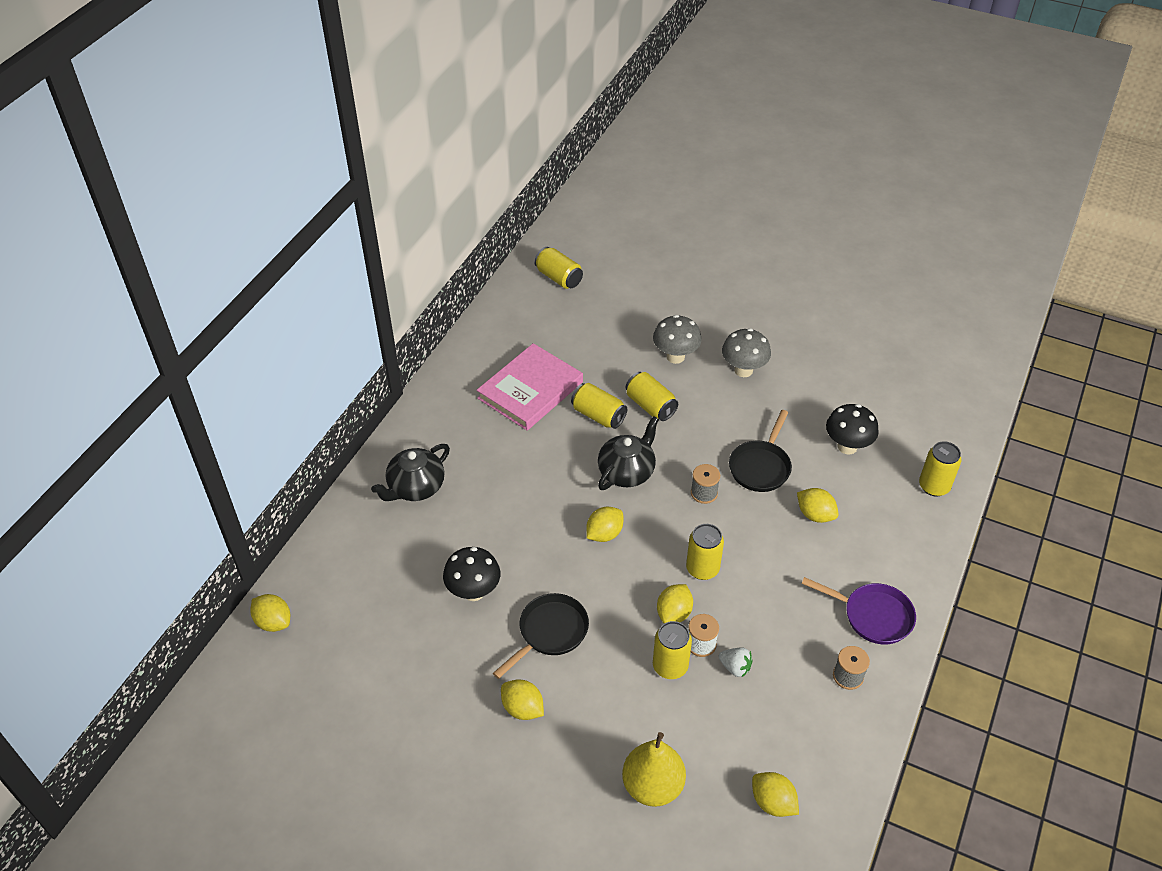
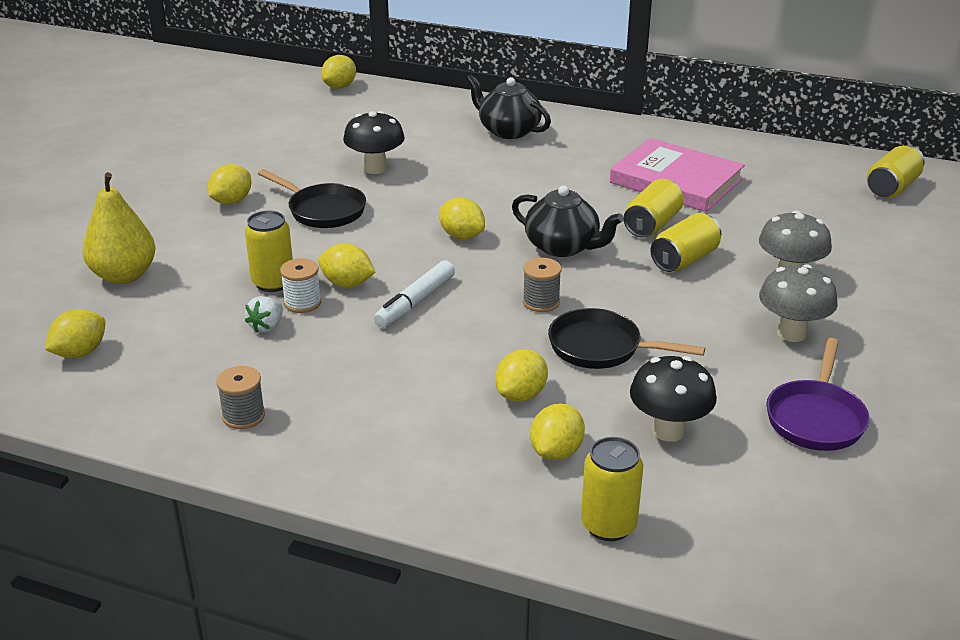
camera: 85 degrees right, 15 degrees down
(702, 569) = (415, 302): yellow can -> white marker
(871, 502) = (556, 452): none -> yellow lemon
(872, 616) = (342, 443): purple pan -> purple pan (816, 418)

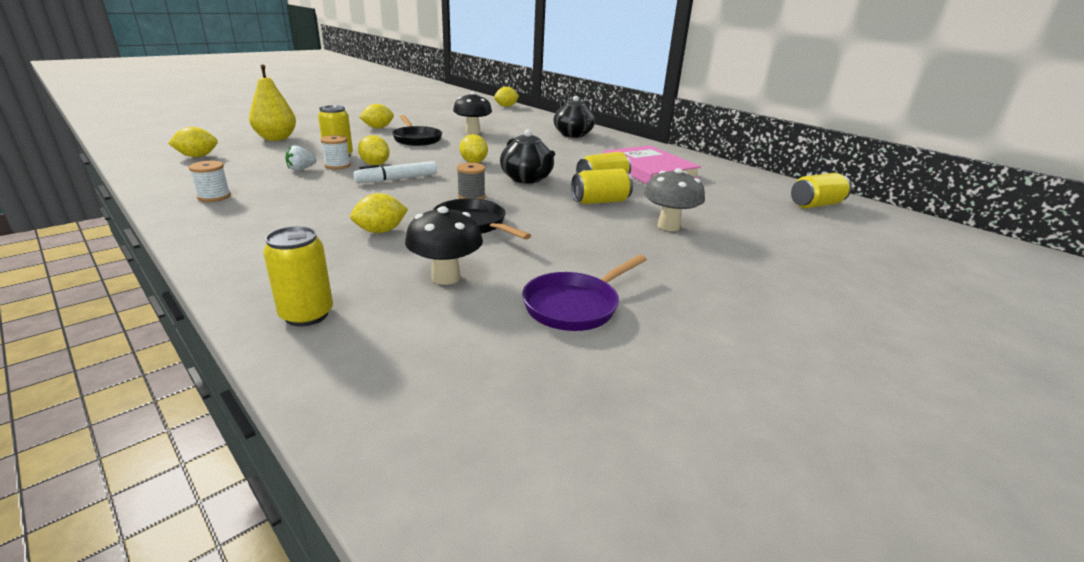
camera: 25 degrees right, 5 degrees down
(243, 416) = (214, 196): grey spool -> white spool
(556, 452) = (349, 264): yellow lemon -> none
(791, 333) = (627, 254): grey mushroom -> none

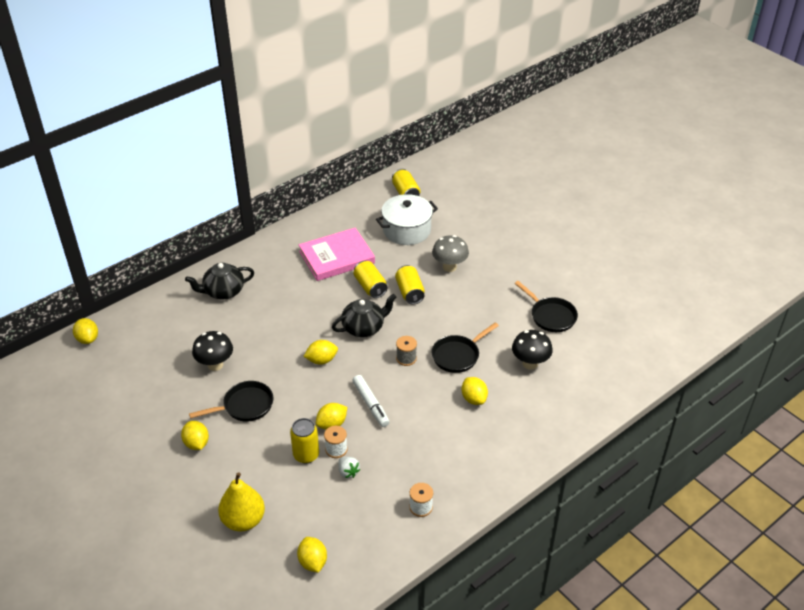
camera: 85 degrees left, 15 degrees up
(306, 315) = (575, 411): yellow can -> none
(575, 305) = (550, 316): purple pan -> black pan
(732, 203) = (407, 230): none -> white pot

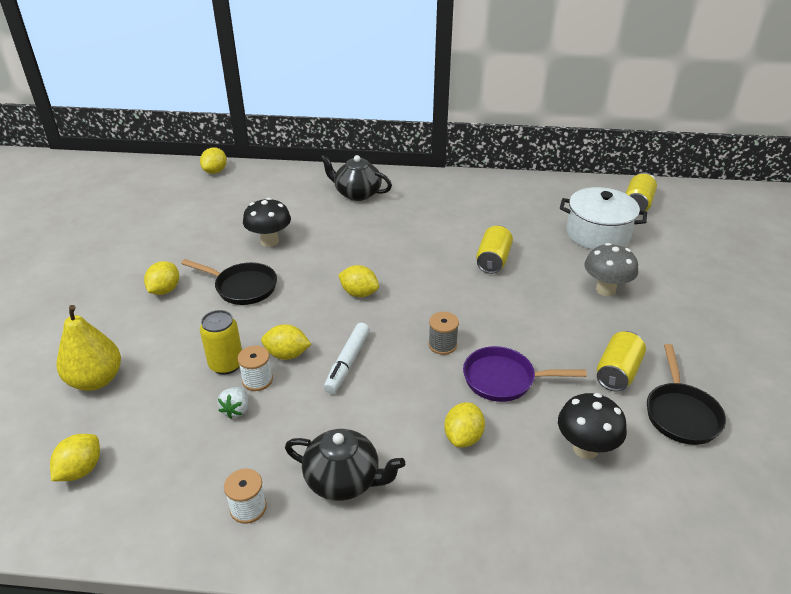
camera: 45 degrees right, 5 degrees down
(336, 257) = (493, 220): pink book -> none
(364, 327) = (438, 291): black teapot -> black teapot (344, 480)
(409, 292) = (528, 288): yellow can -> yellow can (617, 372)
(458, 355) = (504, 379): black pan -> purple pan

